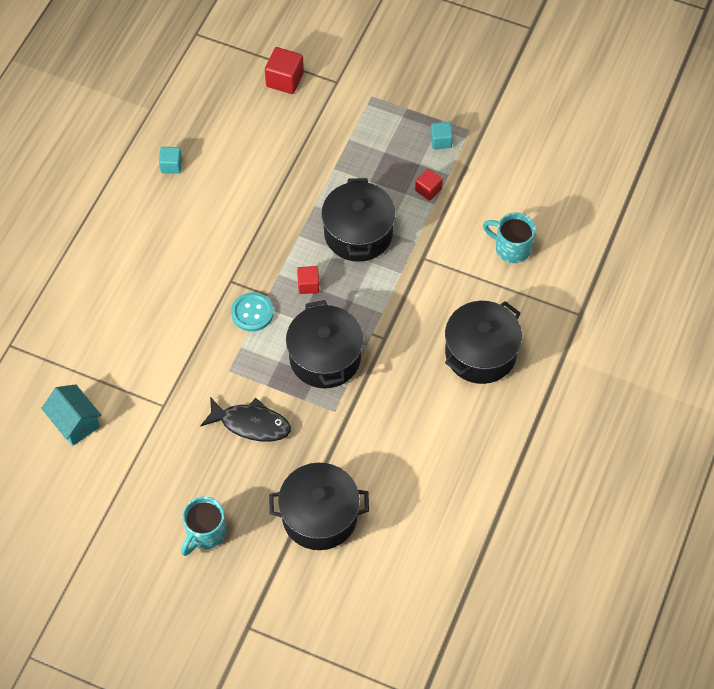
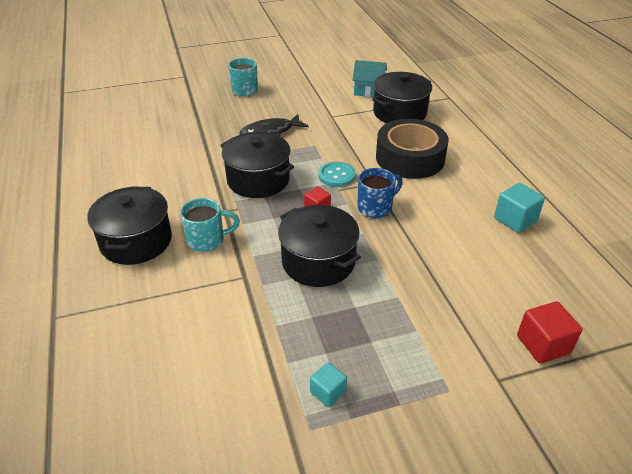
camera: 140 degrees right, 20 degrees down
(164, 287) = (410, 158): none -> black tape
(171, 165) = (515, 219): turquoise cube -> turquoise cube, size x1.59
(261, 252) = (376, 208): none -> blue mug
(319, 516) = (185, 120): black pot -> black pot (399, 113)
(428, 190) = (293, 334): red cube -> none
(511, 248) = (164, 333): turquoise mug -> turquoise mug (207, 240)

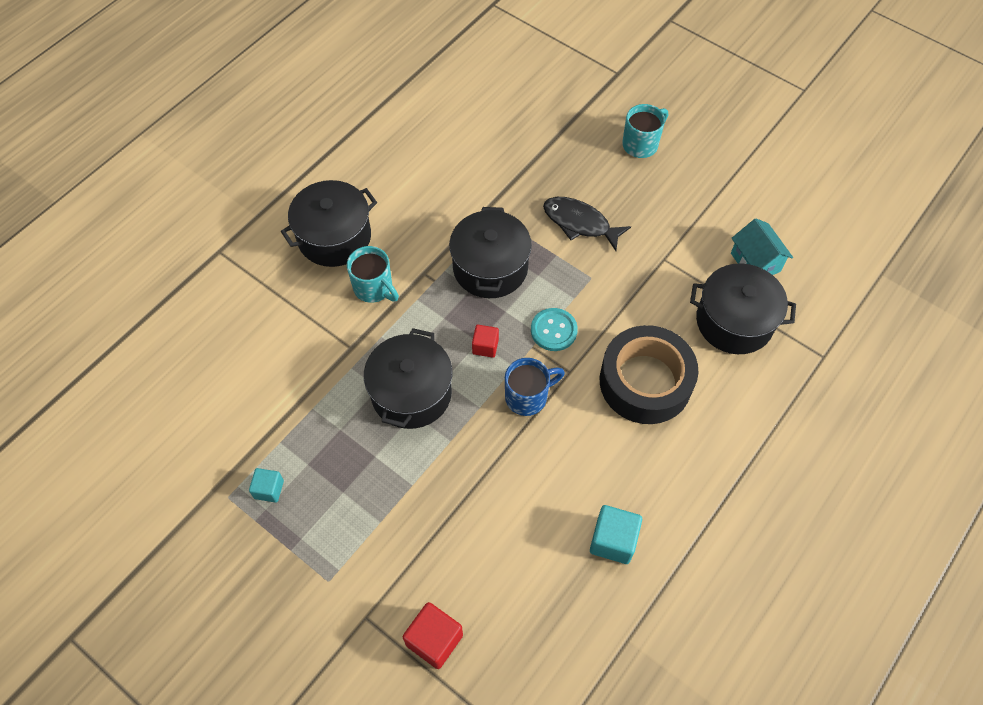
camera: 55 degrees right, 20 degrees up
(376, 208) = (528, 397): blue mug -> blue mug turned 45 degrees counterclockwise

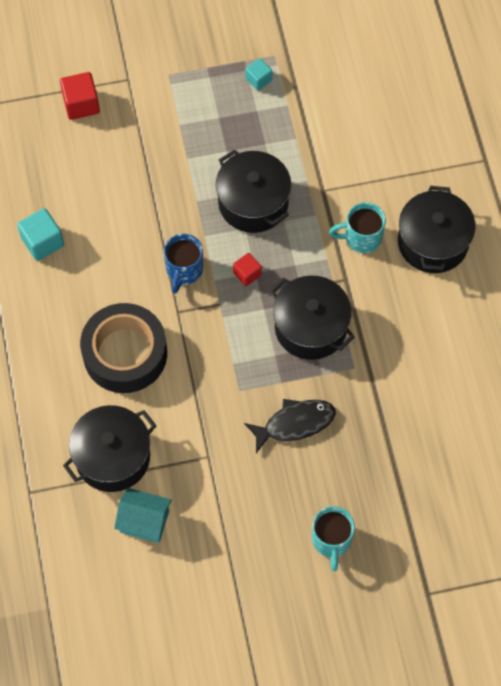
camera: 130 degrees right, 5 degrees up
(553, 330) = (219, 328): turquoise button -> none

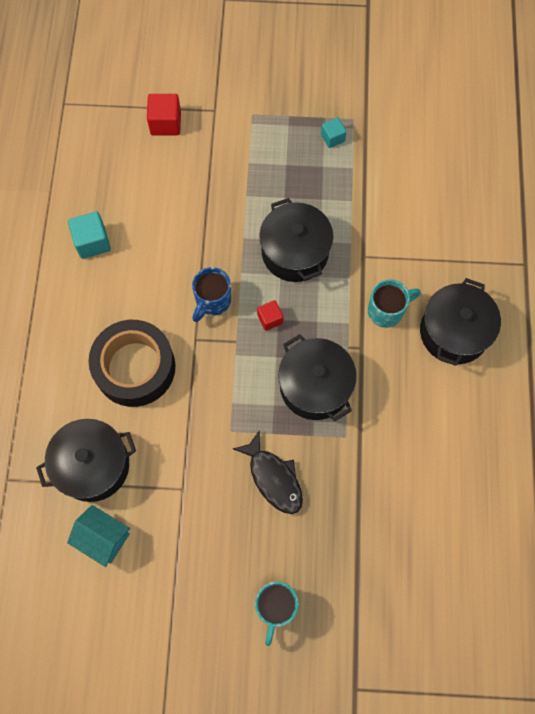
camera: 15 degrees right, 5 degrees up
(295, 424) = (273, 478): black fish -> black fish turned 60 degrees clockwise
(361, 238) = (387, 311): turquoise mug -> turquoise mug turned 150 degrees clockwise

